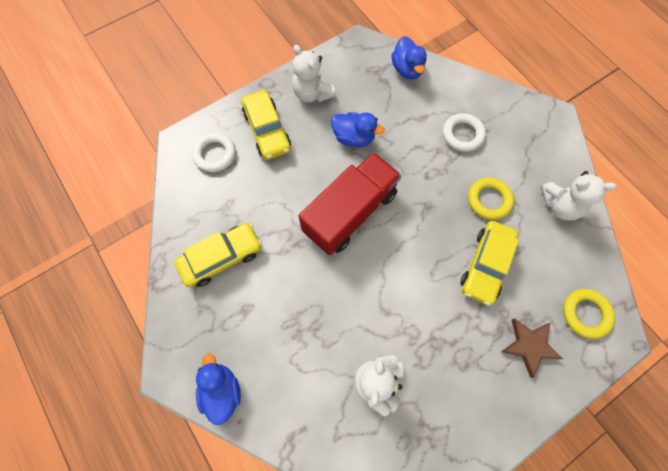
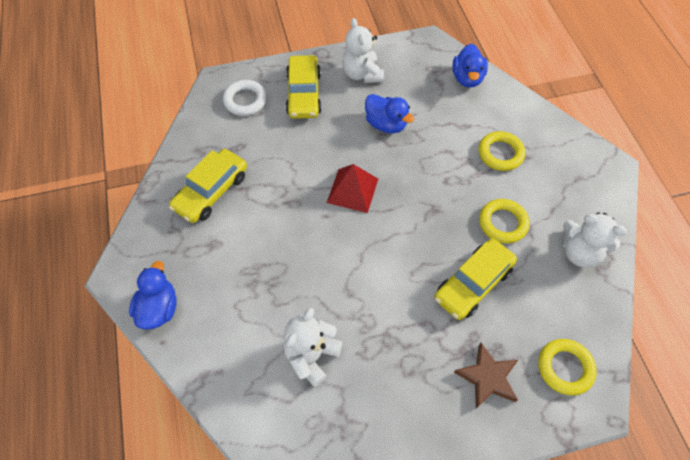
camera: 20 degrees right, 10 degrees down
(221, 257) = (211, 191): yellow car -> yellow car turned 135 degrees clockwise
(350, 212) = (352, 190): red truck -> red pyramid
(462, 134) = (500, 153): white ring -> yellow ring

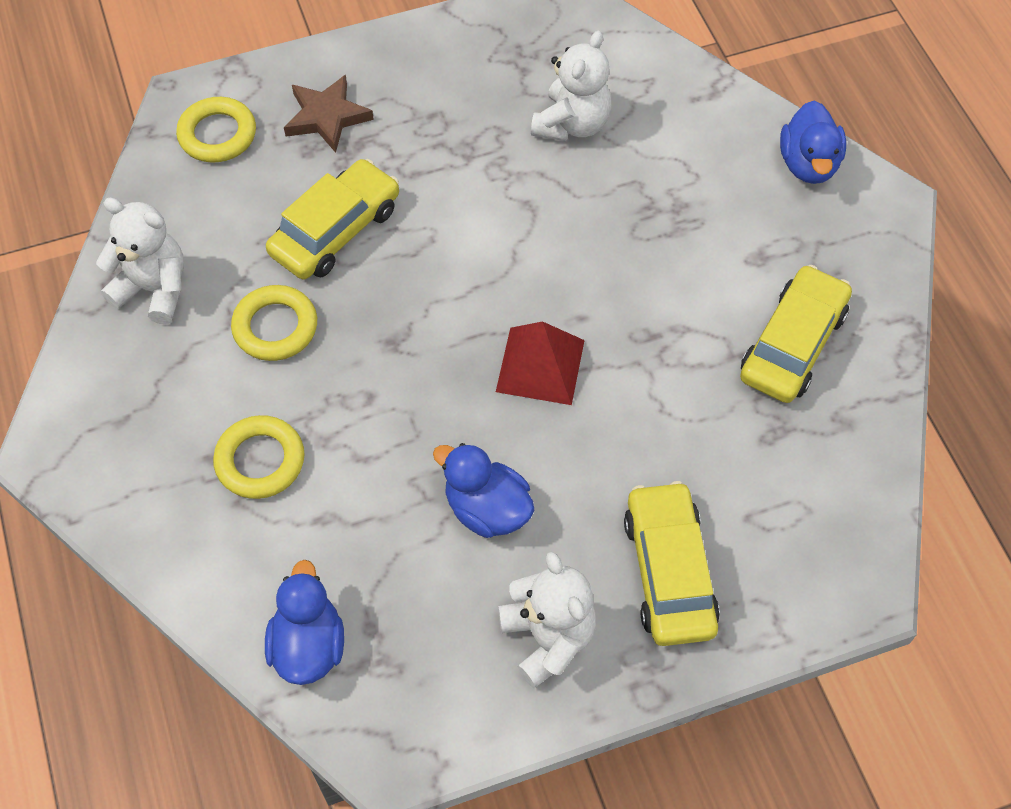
camera: 175 degrees right, 0 degrees up
(245, 100) = (789, 544): white ring -> none

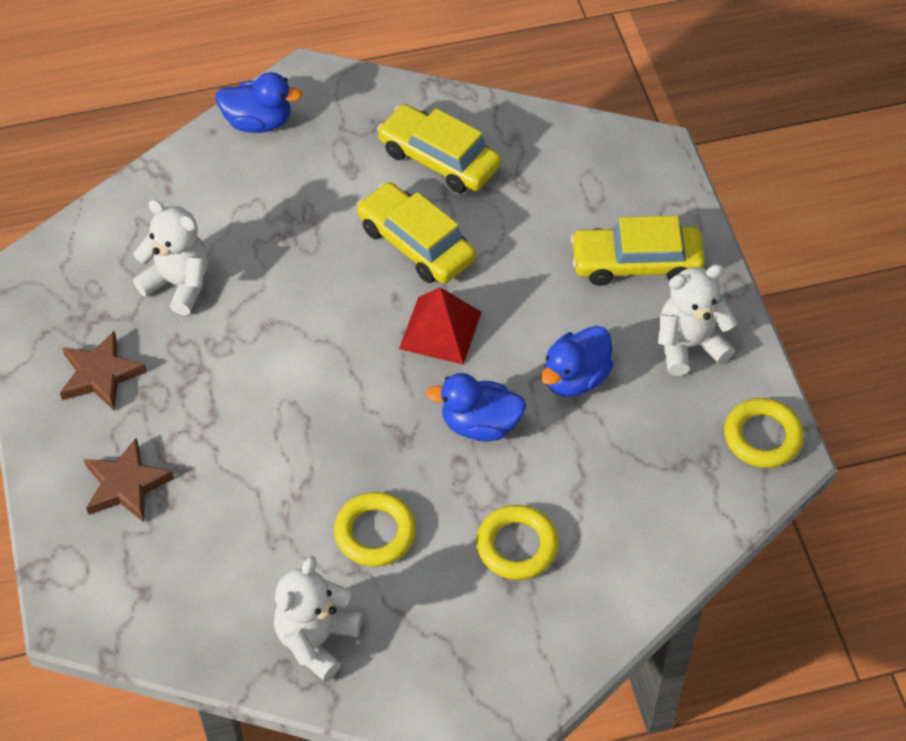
camera: 85 degrees left, 5 degrees down
(217, 134) = (128, 585): yellow ring -> yellow ring (762, 437)
(308, 645) = (692, 510): blue duck -> blue duck (480, 424)
(335, 230) = (270, 480): yellow car -> yellow car (416, 243)
(453, 79) = (101, 374): none -> brown star

